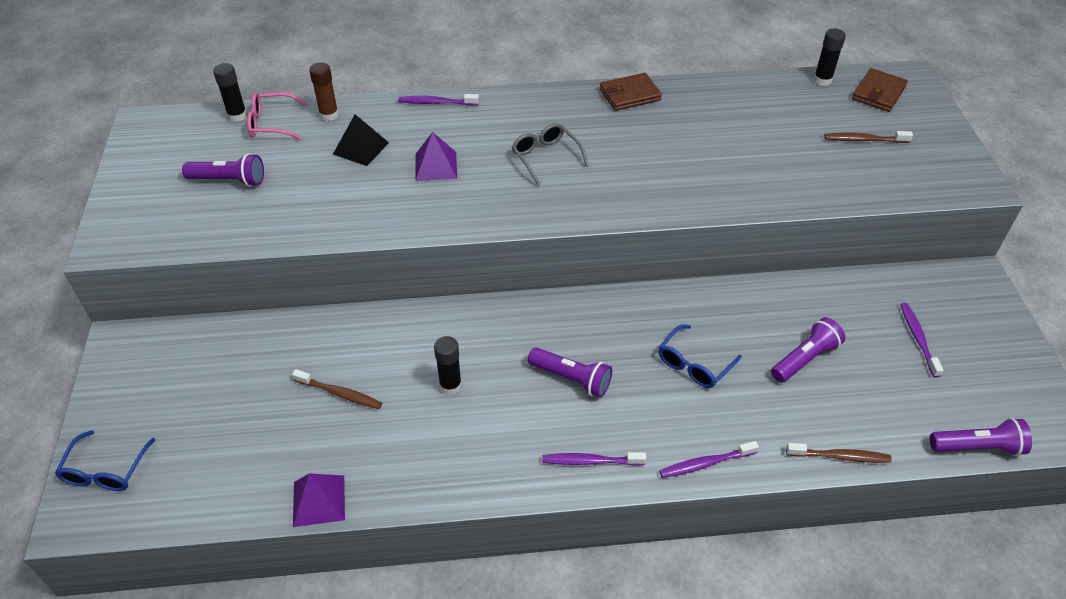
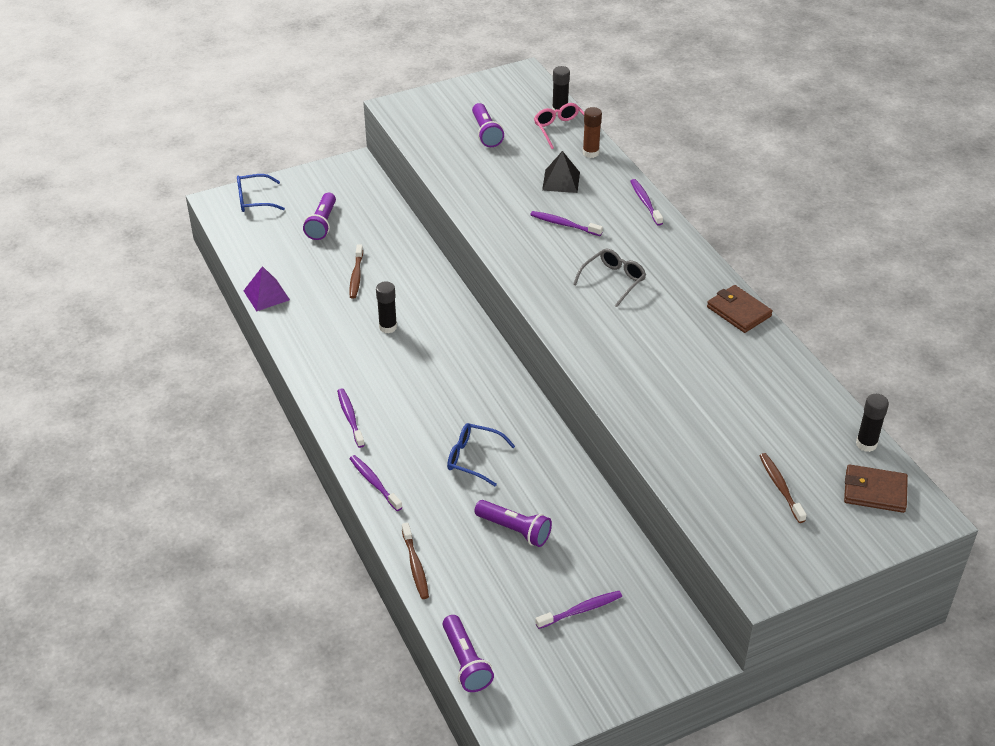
camera: 70 degrees right, 5 degrees down
(436, 166) = (564, 224): purple pyramid -> purple toothbrush
(571, 378) = (424, 389): purple flashlight -> purple flashlight (322, 224)

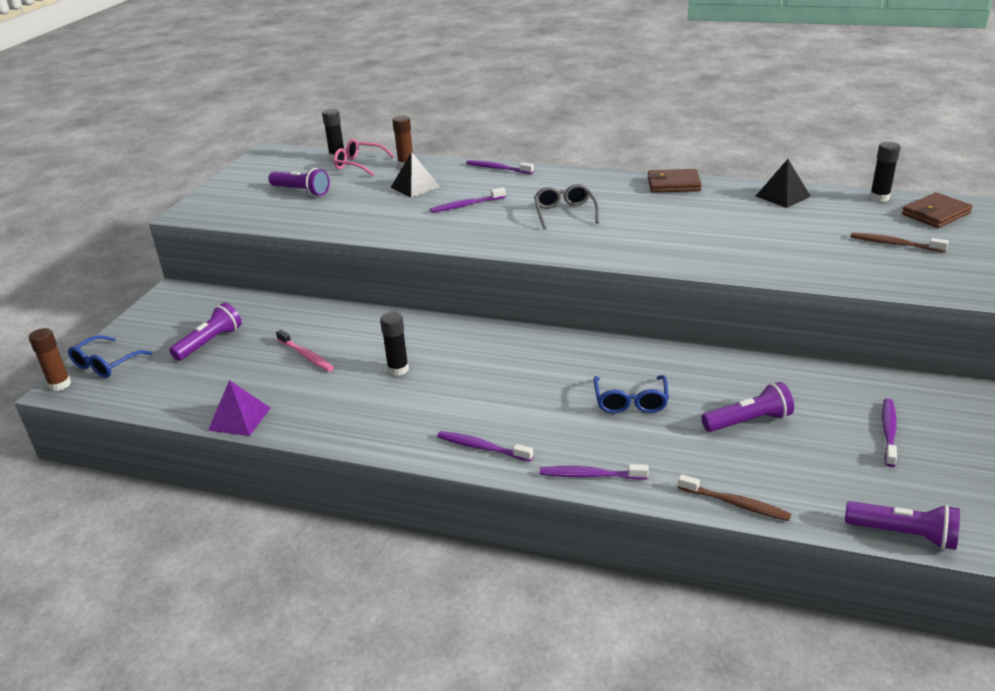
camera: 45 degrees left, 10 degrees down
(217, 198) = (60, 384): none -> brown glue stick
(322, 224) = (210, 342): purple flashlight -> purple flashlight turned 105 degrees counterclockwise
(356, 276) = (306, 356): brown toothbrush -> pink toothbrush
(474, 458) = (630, 401): blue glasses -> blue glasses turned 60 degrees counterclockwise
(795, 384) = (782, 196): none -> black pyramid

